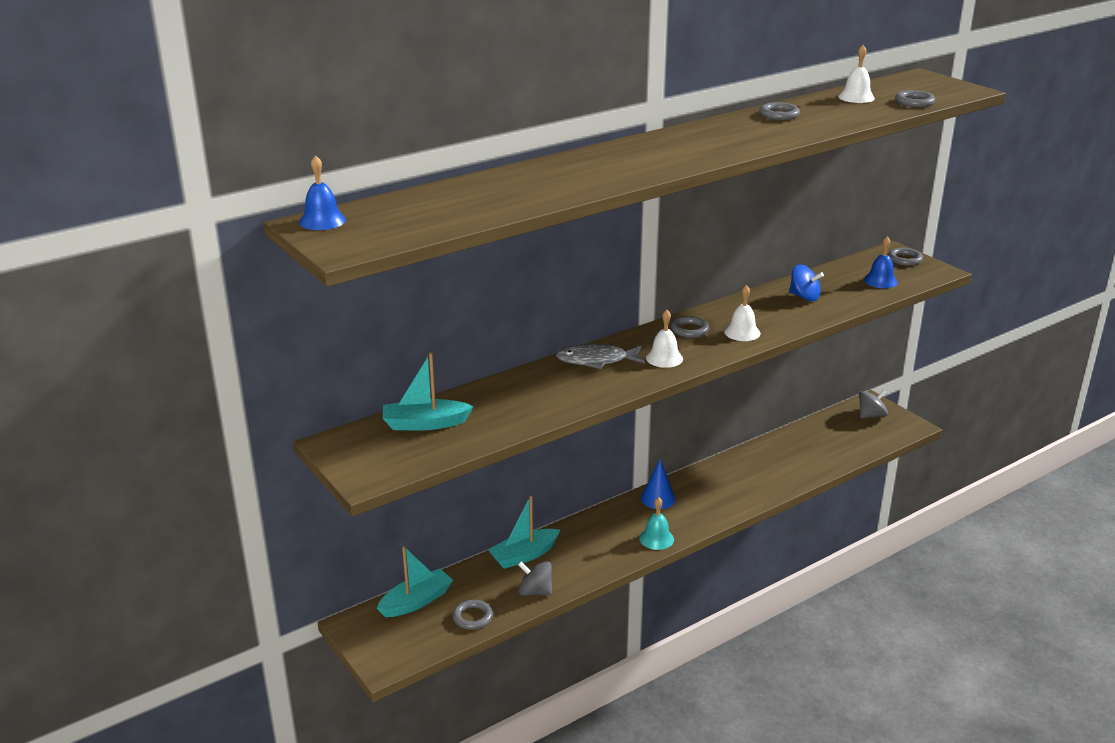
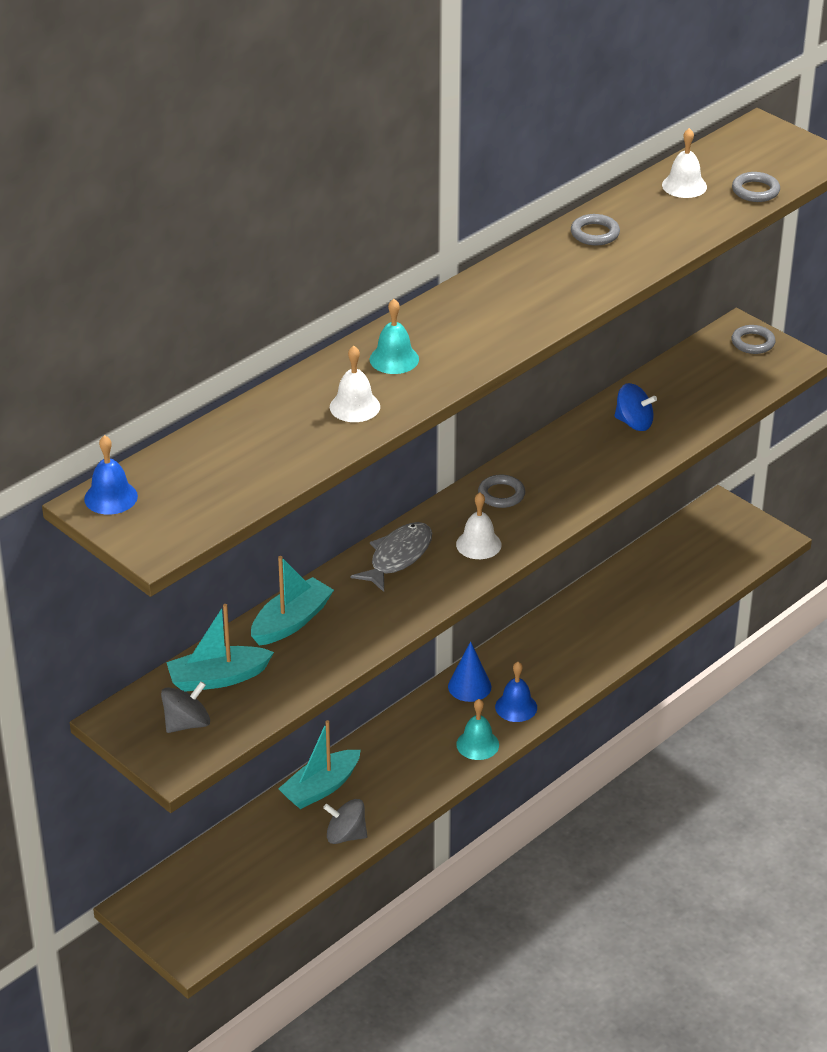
camera: 10 degrees left, 10 degrees up
(416, 601) = (205, 867): turquoise boat -> turquoise boat (291, 622)
(472, 617) = (279, 879): grey ring -> none
(595, 164) = (394, 359): none -> turquoise bell
(596, 360) = (398, 557): grey fish -> grey fish turned 135 degrees clockwise
(742, 332) = (565, 492): white bell -> white bell (354, 406)
(871, 415) = (721, 527): grey spinning top -> grey spinning top (187, 723)
(880, 281) = (725, 385): blue bell -> blue bell (516, 707)

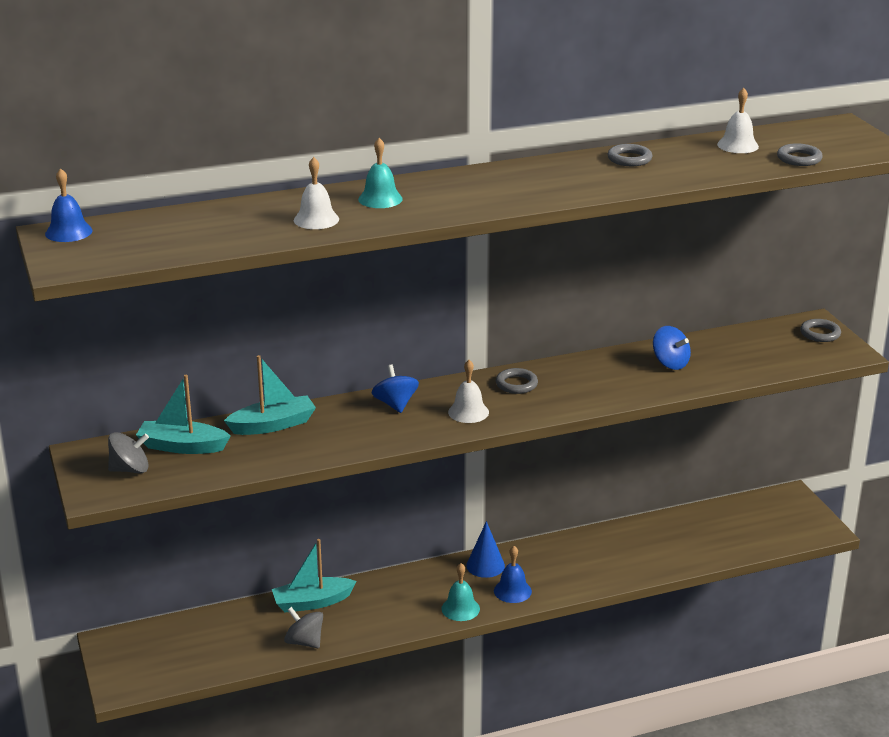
camera: 25 degrees right, 10 degrees down
(398, 557) = (395, 404): grey fish -> blue spinning top

